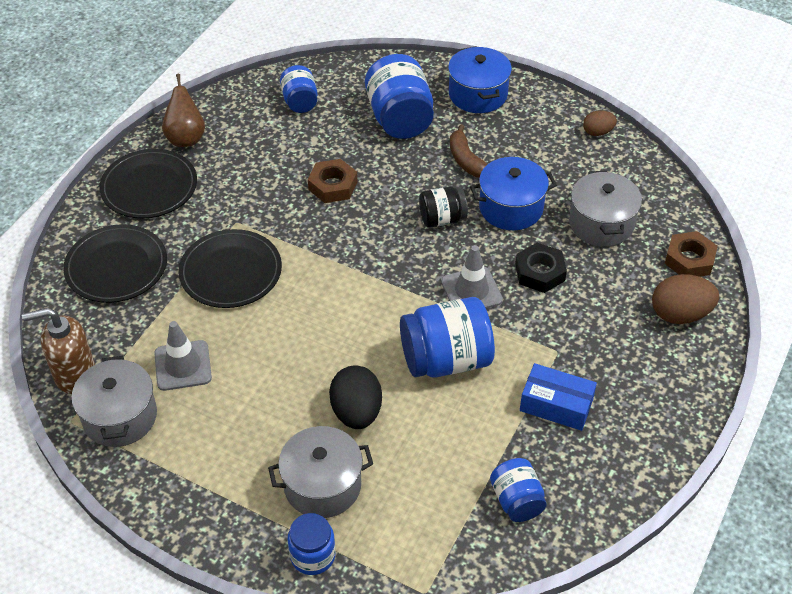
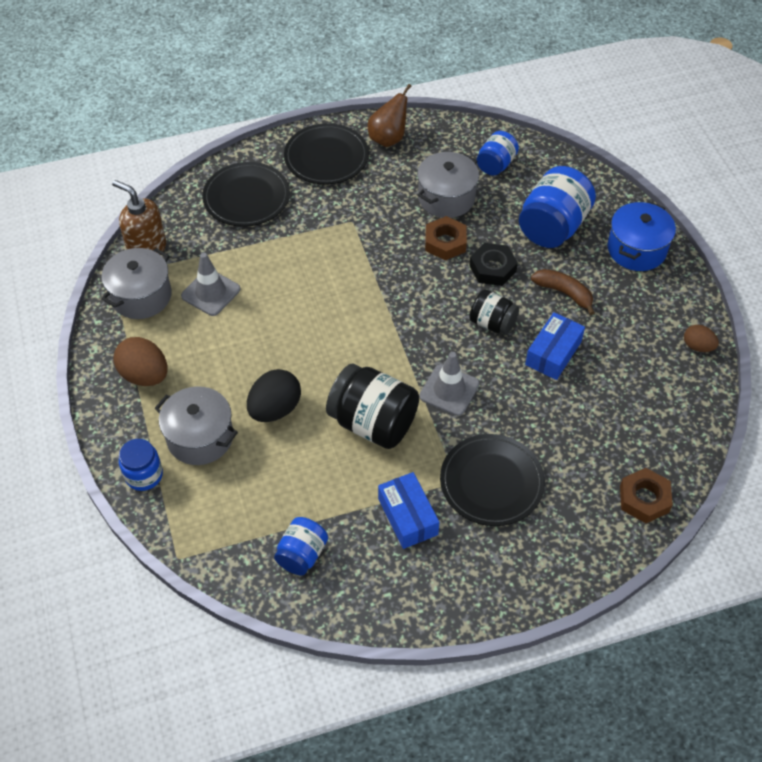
camera: 45 degrees right, 5 degrees up
(231, 272) = (309, 253): black plate -> black plate (491, 482)
(446, 359) = (373, 423): blue jar -> black jar
(466, 160) = (564, 293): brown banana -> brown banana turned 105 degrees clockwise
(511, 208) = (553, 353): blue pot -> blue box
(540, 272) = (515, 416): black nut -> black nut (492, 268)
(601, 223) = (608, 417): grey pot -> grey pot (446, 198)
(680, 314) = (582, 532): brown egg -> brown egg (145, 375)

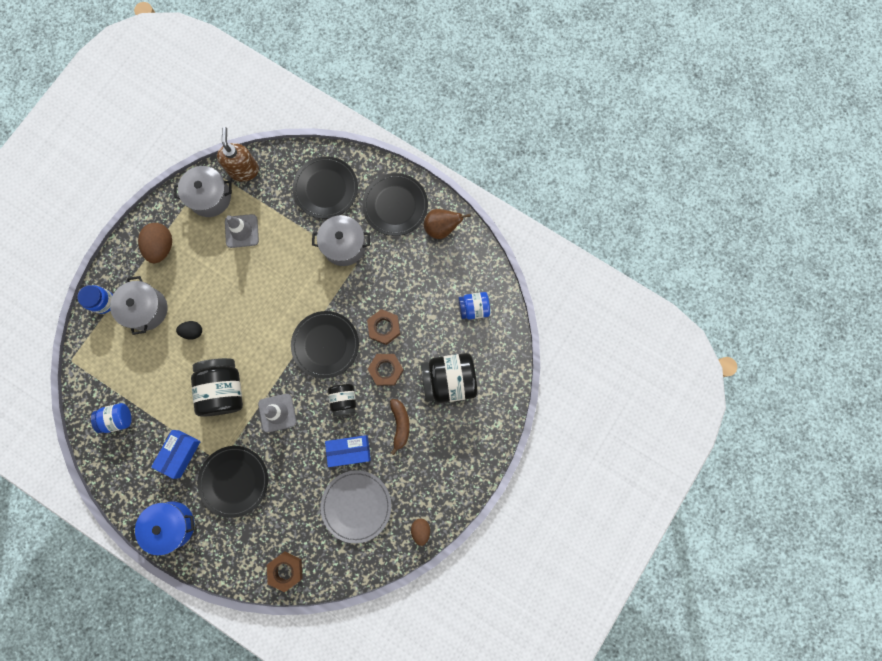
camera: 50 degrees right, 25 degrees up
(275, 409) = (193, 331): black egg -> black egg, size x0.59
(414, 300) = (325, 345): none -> black plate
(446, 198) = (420, 301): grey pot -> grey pot (344, 245)
(492, 268) = (386, 370): black nut -> brown nut
(553, 227) = (449, 380): blue jar -> black jar
(622, 385) = (356, 506): none -> grey plate
(636, 249) = (471, 443): blue pot -> blue pot (172, 525)

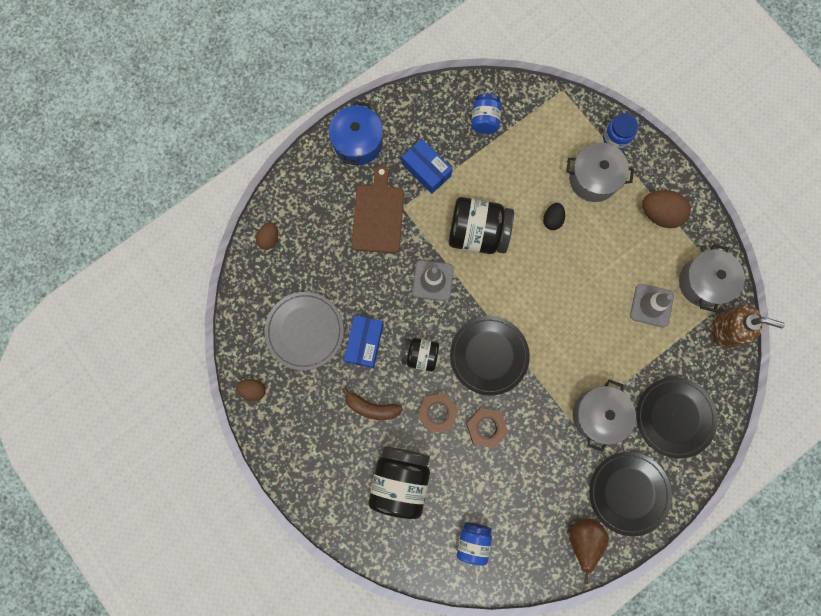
camera: 110 degrees right, 0 degrees up
(234, 481) = (378, 215): black plate -> brown cutting board
(285, 570) = (269, 239): brown nut -> brown egg

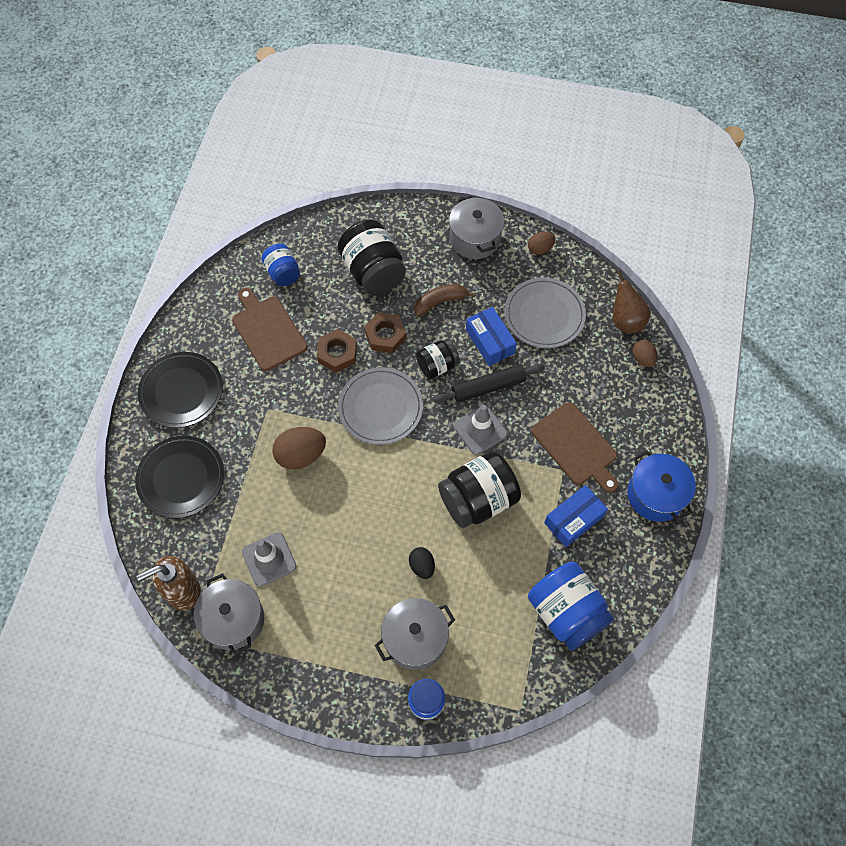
camera: 140 degrees right, 15 degrees down
(398, 307) = (488, 387): none -> black rolling pin
(426, 170) = (574, 520): blue box -> blue box turned 45 degrees counterclockwise
(484, 120) = (566, 612): blue jar -> blue jar, size x1.74
(489, 356) = (380, 407): black plate -> grey plate
(524, 494) = (267, 330): none -> brown cutting board
(583, 539) = (196, 333): brown pear -> brown pear (625, 320)
(598, 415) = (250, 430): grey pot -> grey pot (475, 238)
(659, 214) = (324, 655): brown egg -> brown egg (301, 455)

